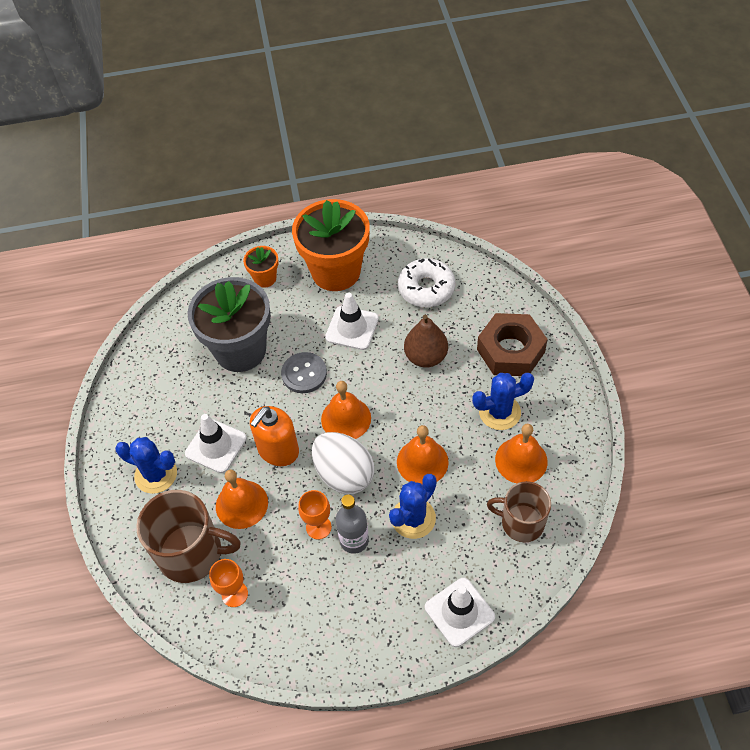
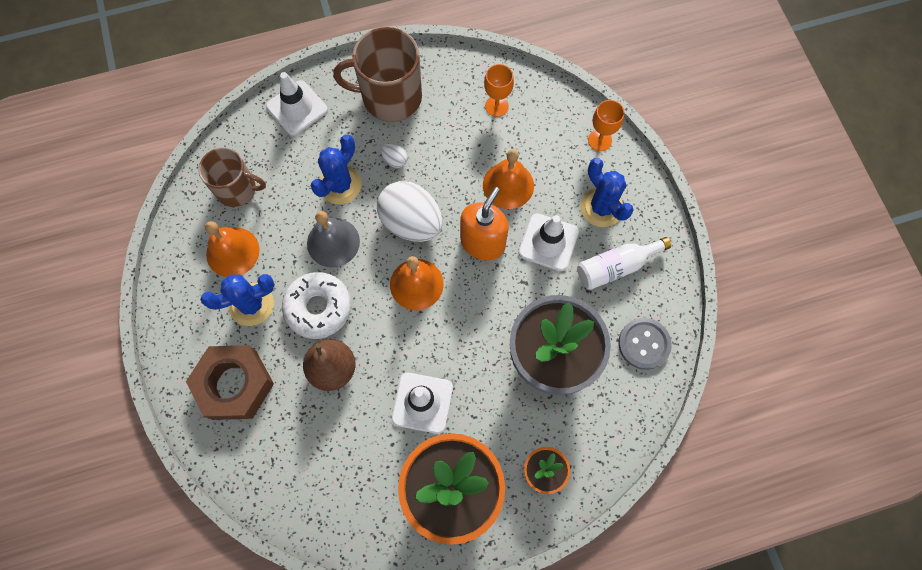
camera: 170 degrees right, 15 degrees up
(156, 474) = (601, 207): blue cactus -> blue cactus turned 45 degrees clockwise
(160, 420) = (616, 267): none -> white bottle
(192, 553) = (544, 137): brown mug -> brown mug (390, 97)
(304, 374) = (470, 335): grey button -> grey button (644, 344)
(318, 527) = (430, 169): orange goblet -> orange goblet (599, 140)
(354, 540) = (395, 160): grey bottle -> white egg
(422, 462) = (333, 242): orange bell -> grey bell
(426, 288) = (335, 471): white donut -> white donut (318, 308)

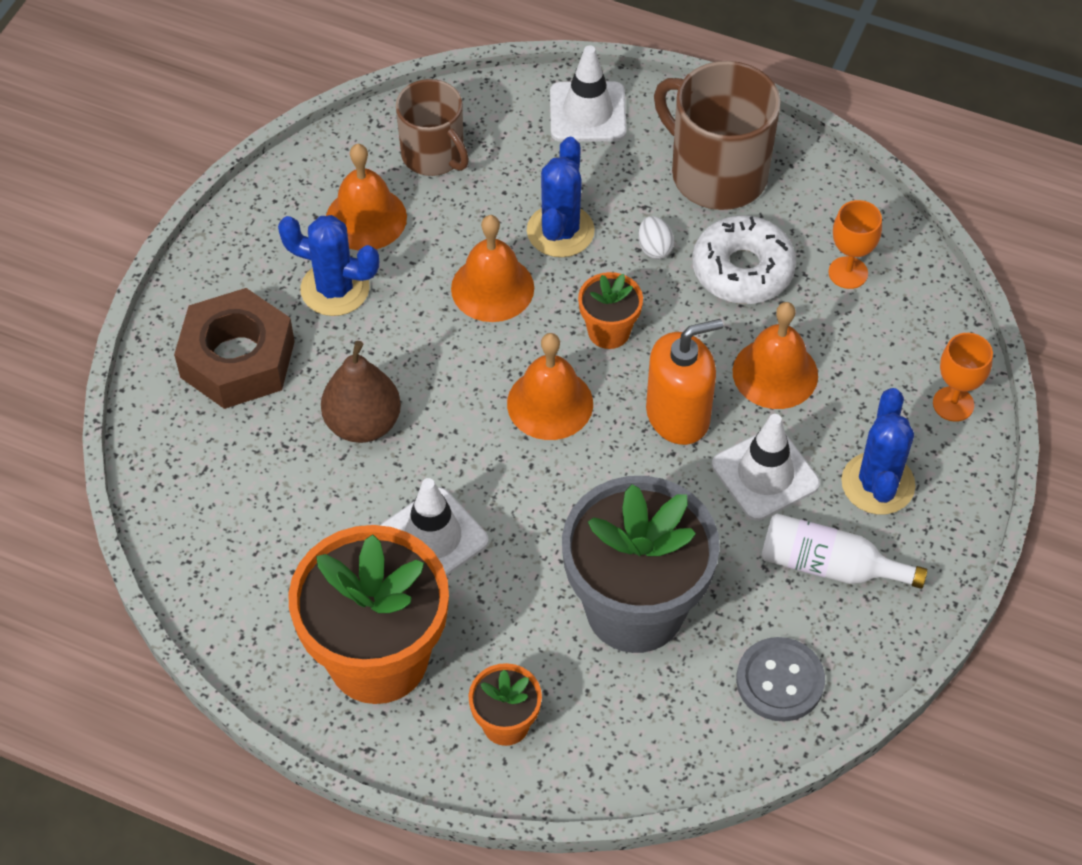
camera: 40 degrees right, 15 degrees down
(318, 308) = (408, 346): white donut -> white donut (742, 270)
(333, 242) = (492, 288): grey bell -> orange bell
(340, 185) = (560, 231): blue cactus -> blue cactus turned 60 degrees counterclockwise
(411, 222) = (609, 331): white egg -> orange flower pot

